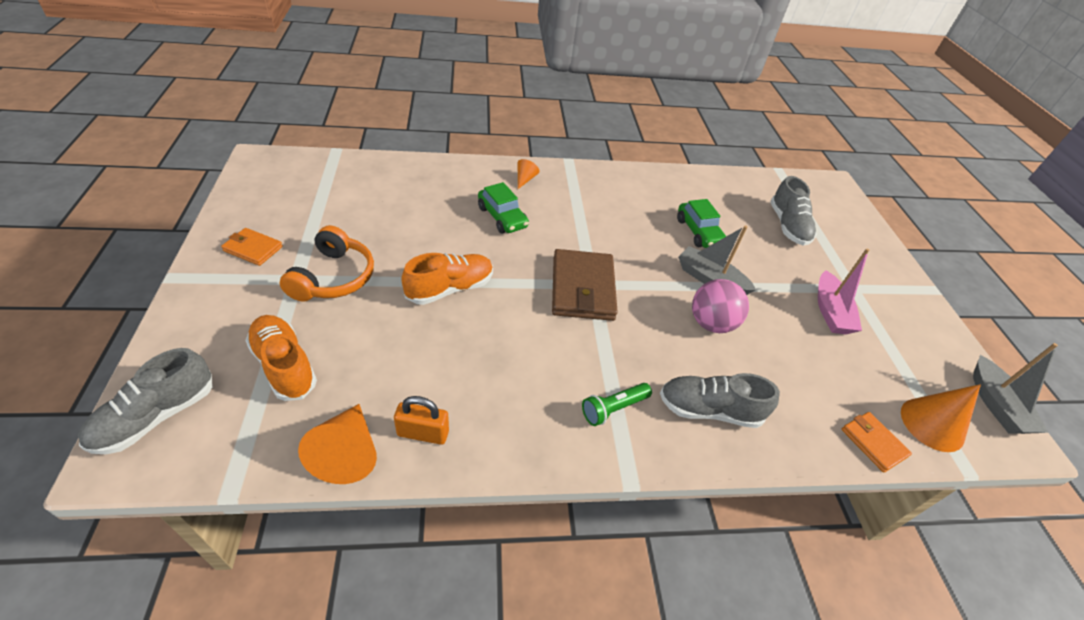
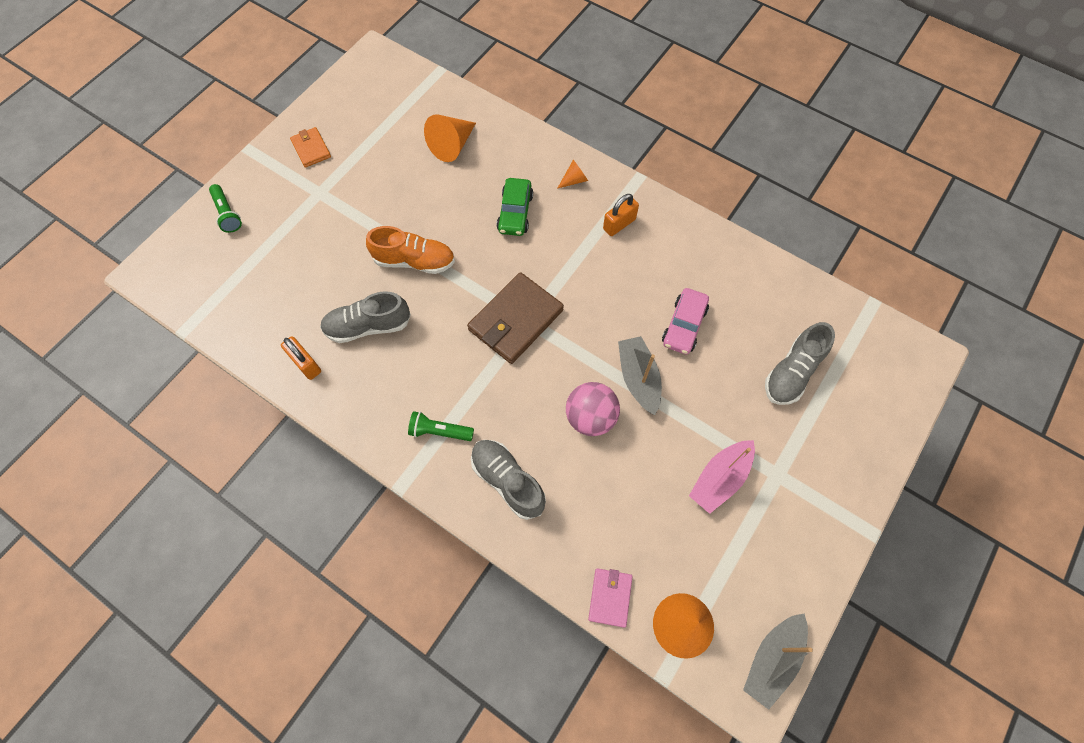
camera: 45 degrees right, 20 degrees up
(156, 416) = (179, 256): grey shoe -> grey shoe (368, 326)
(193, 344) = (227, 214): none -> green flashlight
(284, 365) = (265, 261): orange shoe -> none
(333, 277) = (344, 205): orange headphones -> none
(347, 453) = (255, 348): orange cone -> orange cone (452, 145)
(587, 192) = (619, 224): none -> orange padlock
(698, 232) = (684, 326): green car -> pink car
(873, 443) = (610, 597): orange wallet -> pink wallet

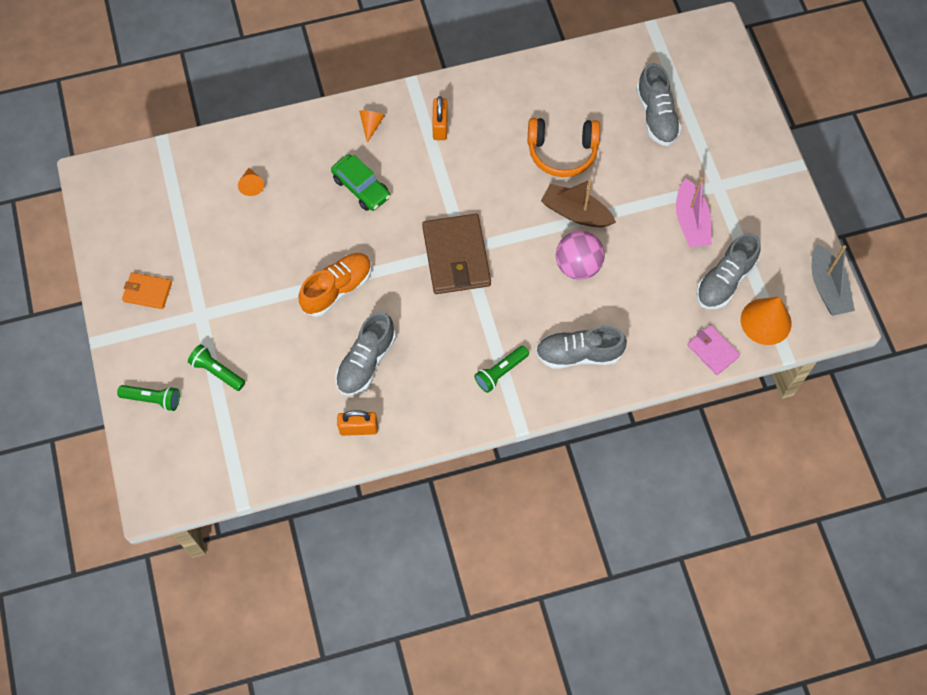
camera: 50 degrees left, 0 degrees up
(281, 236) = (217, 371): none -> green flashlight
(452, 145) = (251, 185): orange cone -> orange cone, size x0.54
(638, 378) = (576, 213): grey boat -> brown boat
(684, 326) = (562, 152): pink car -> orange headphones
(689, 554) = (724, 281): none -> grey shoe

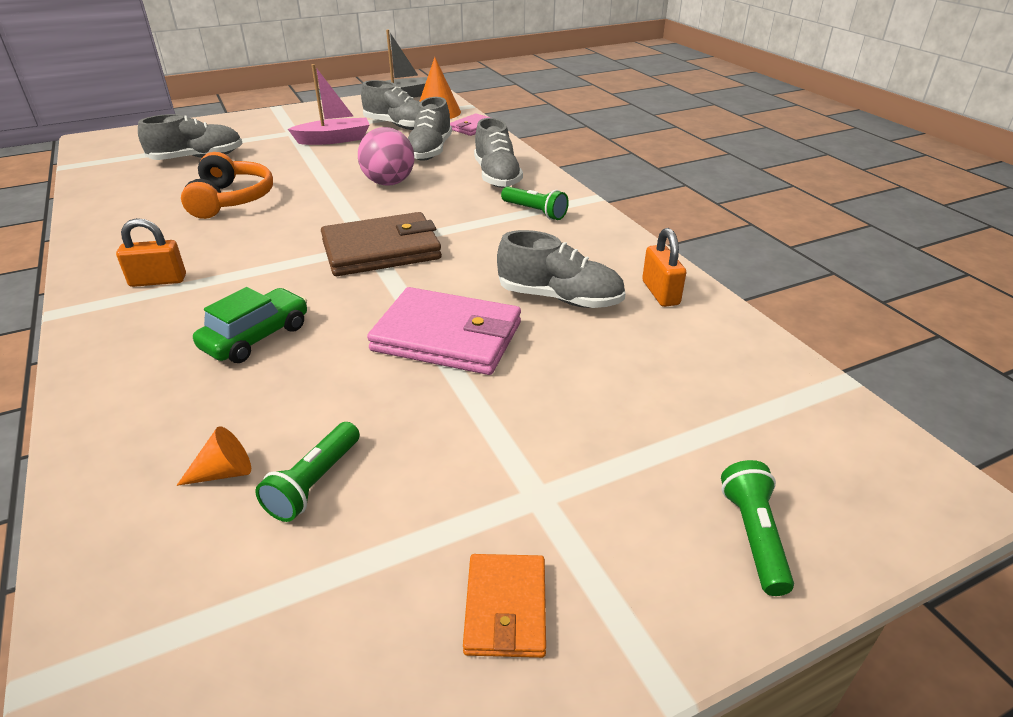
camera: 100 degrees left, 30 degrees down
(217, 371) = (646, 449): green flashlight -> green flashlight (314, 482)
(337, 289) = (447, 337): orange shoe -> pink wallet
(371, 125) = (129, 342): orange cone -> none
(576, 213) = (319, 188): brown boat -> none
(649, 304) = (430, 151): none -> grey shoe

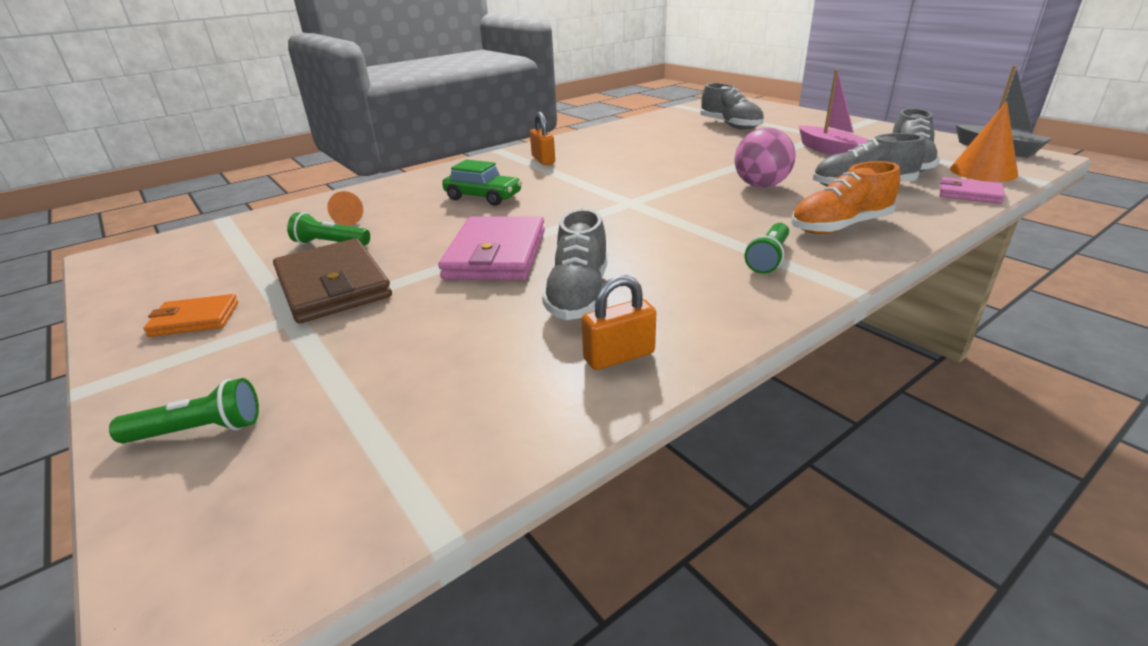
camera: 80 degrees right, 5 degrees down
(231, 199) = (671, 149): orange headphones -> none
(381, 250) = (626, 207): brown wallet -> brown wallet (333, 286)
(497, 176) = (840, 226): grey shoe -> orange shoe

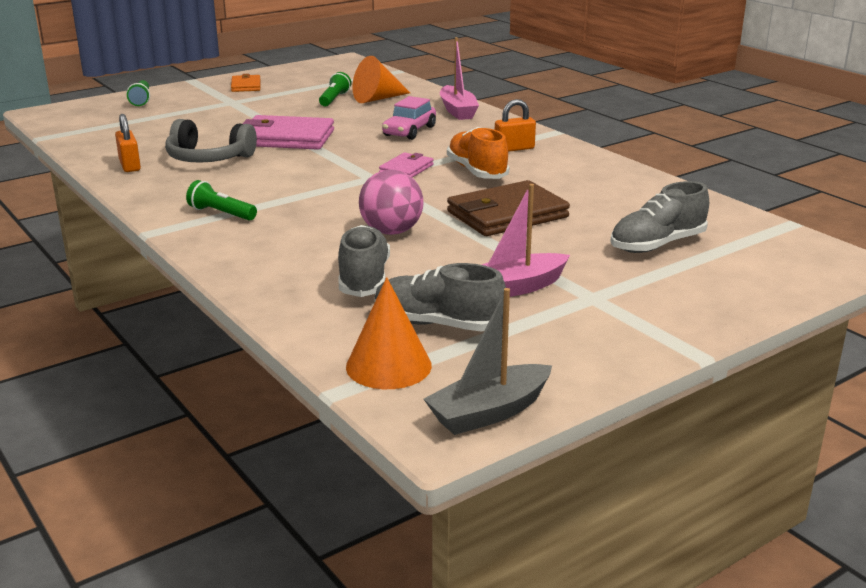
camera: 90 degrees right, 5 degrees down
(333, 286) = (267, 105): brown wallet -> brown wallet (507, 214)
(347, 220) = (377, 99): orange cone -> orange cone, size x1.86
(419, 182) = (457, 111): none -> pink boat
(483, 197) = (409, 131): green car -> pink car
(578, 295) = (208, 158): grey shoe -> grey headphones
(840, 226) = (264, 248): orange shoe -> orange shoe (477, 171)
(969, 194) = (313, 331): pink wallet -> pink wallet (406, 169)

